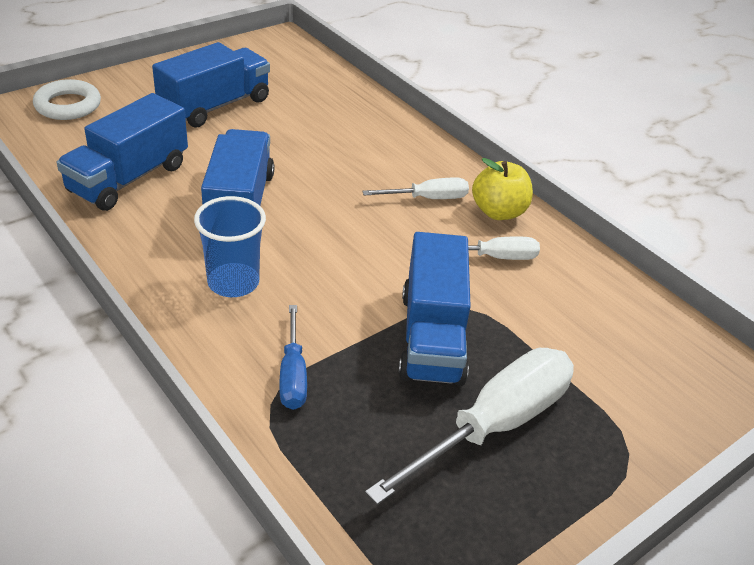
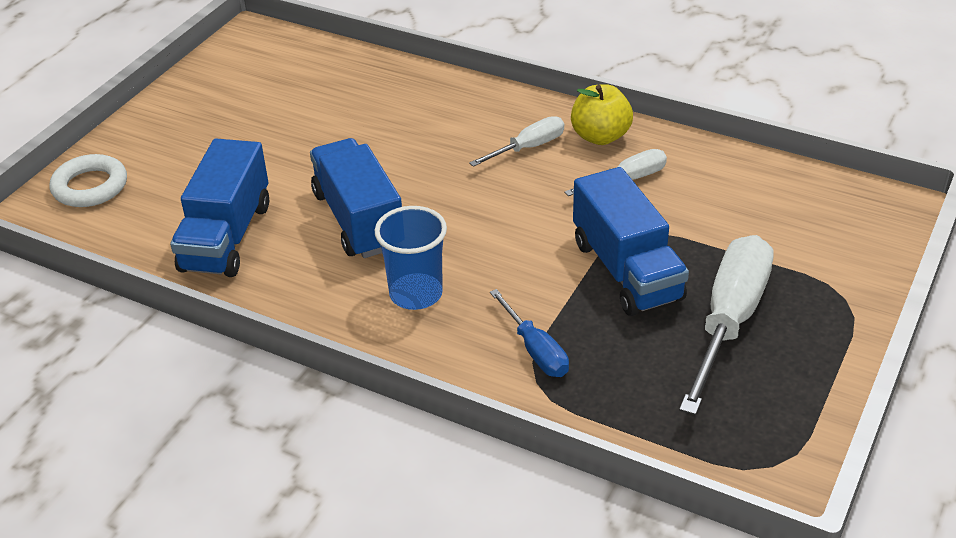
camera: 20 degrees left, 0 degrees up
(215, 106) = (247, 131): blue truck -> none

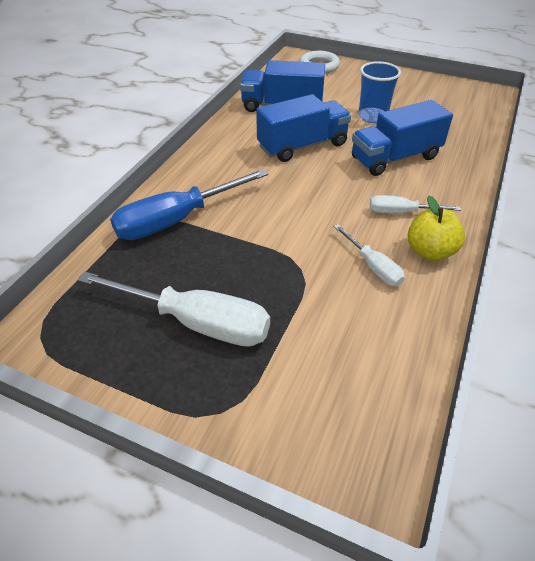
camera: 85 degrees right, 5 degrees up
(416, 294) = (233, 171): blue cup -> blue cup (372, 116)
(528, 148) = (401, 212): white screwdriver -> white screwdriver turned 135 degrees clockwise
(535, 350) = (177, 220): blue screwdriver -> blue screwdriver, size x1.87
(626, 270) = (257, 264): blue truck -> blue truck (395, 158)

